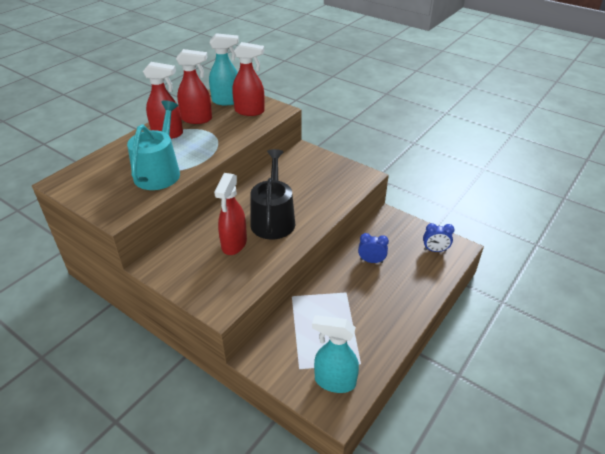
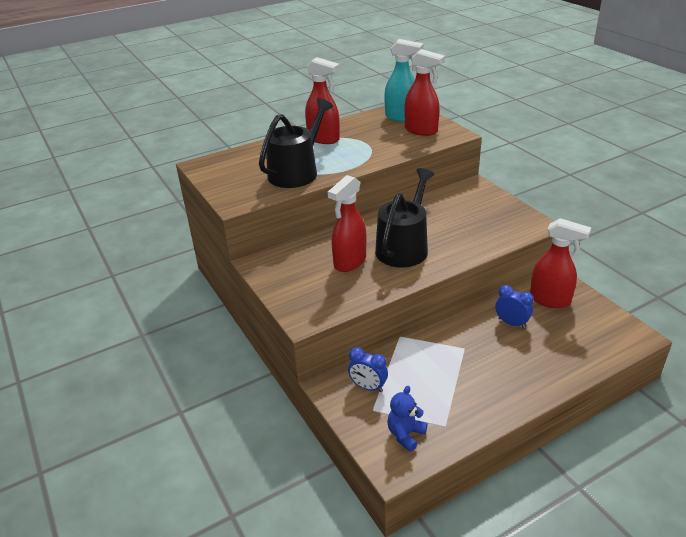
camera: 25 degrees right, 5 degrees down
(159, 172) = (296, 172): turquoise watering can -> black watering can
(197, 119) = (361, 130): red spray bottle -> red spray bottle (550, 300)
(334, 381) = (405, 434): turquoise spray bottle -> blue teddy bear
(435, 250) = (600, 331): blue clock -> blue clock (368, 387)

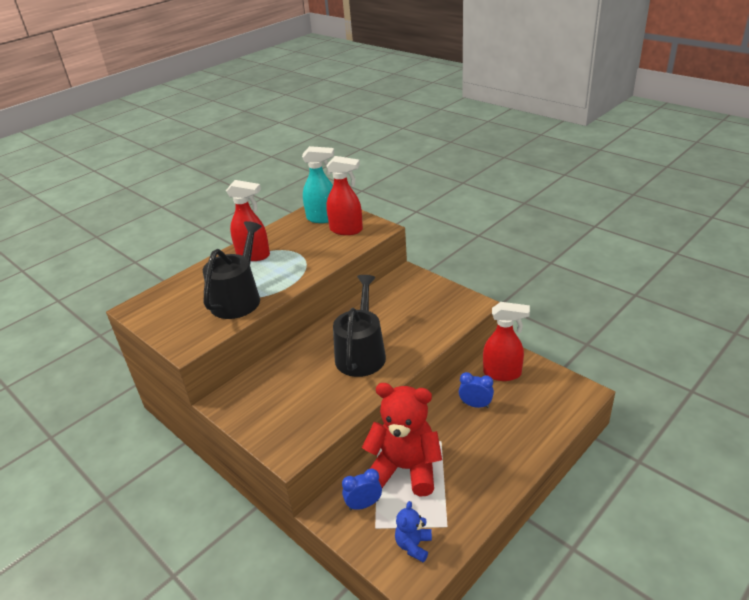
camera: 15 degrees left, 0 degrees up
(349, 262) = (314, 381): red spray bottle -> none
(368, 387) = (363, 504): blue clock -> blue clock turned 150 degrees clockwise
(420, 365) = (405, 468): none -> red teddy bear

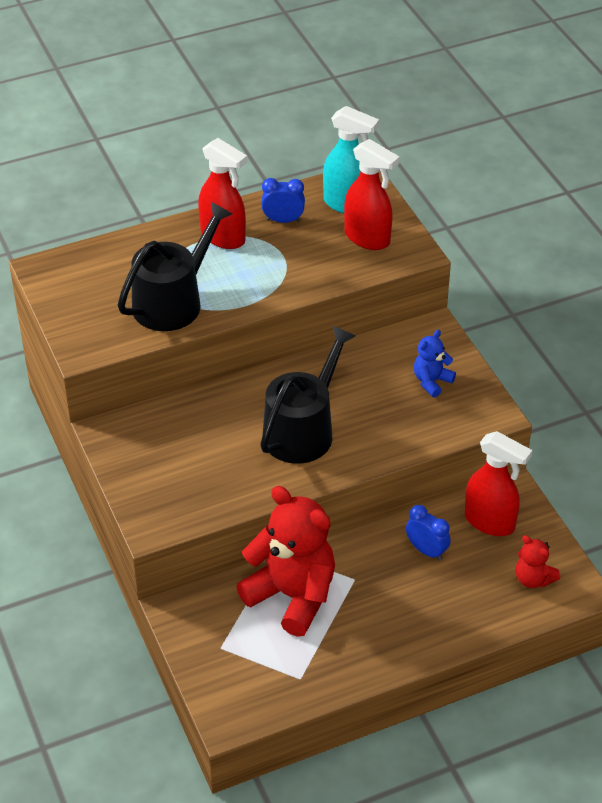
camera: 20 degrees right, 10 degrees up
(363, 504) = (221, 617): blue clock -> blue clock (283, 220)
(413, 545) = (251, 683): blue teddy bear -> blue teddy bear (431, 381)
(553, 396) = (533, 579): none -> red teddy bear

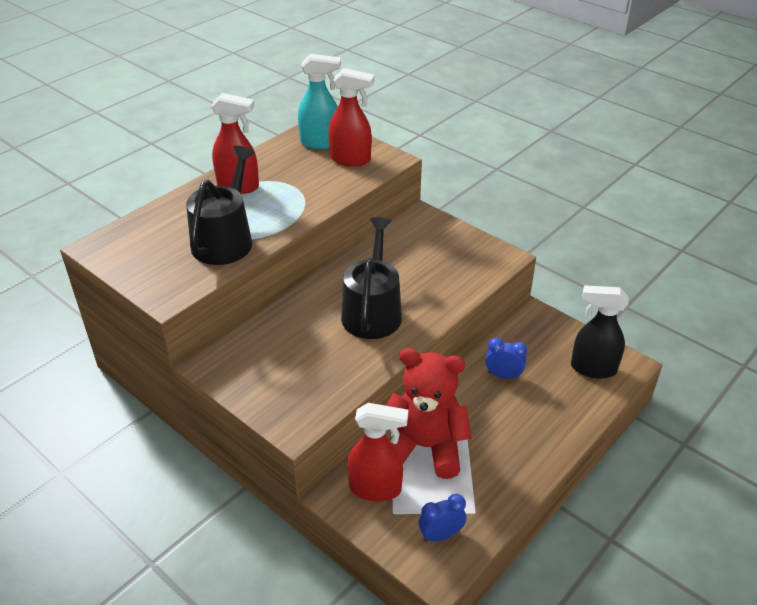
camera: 25 degrees left, 5 degrees down
(283, 220) = (278, 164): blue clock -> blue clock (441, 535)
(431, 381) = (445, 249): blue teddy bear -> none
(490, 522) = (533, 339): red spray bottle -> red spray bottle (376, 489)
(533, 579) = (592, 368): red teddy bear -> black spray bottle

